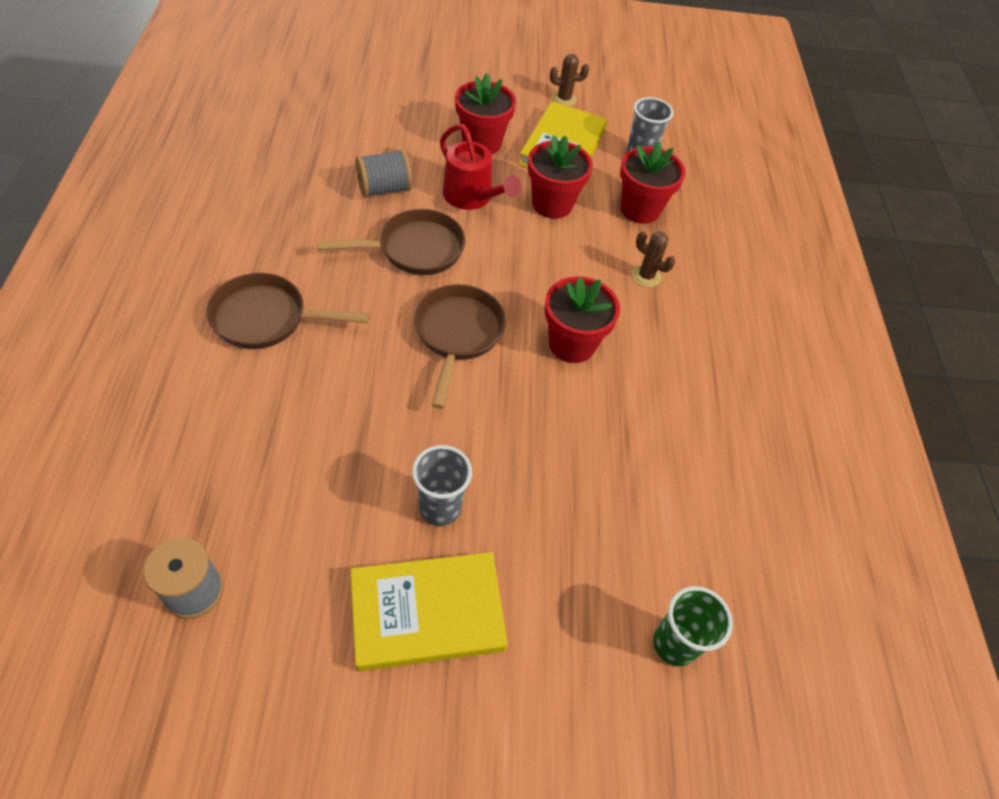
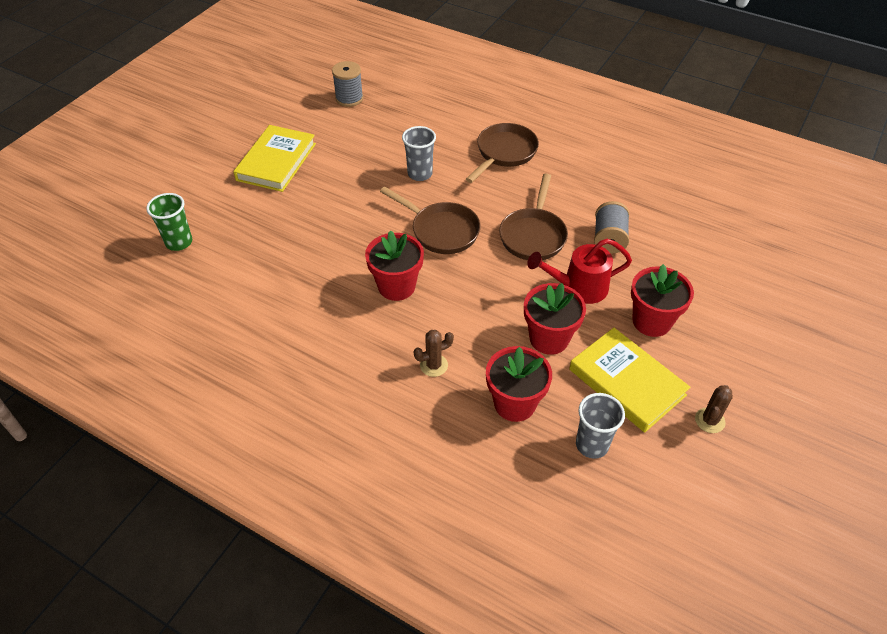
camera: 125 degrees right, 5 degrees down
(440, 508) = (326, 183): grey cup -> grey cup (420, 174)

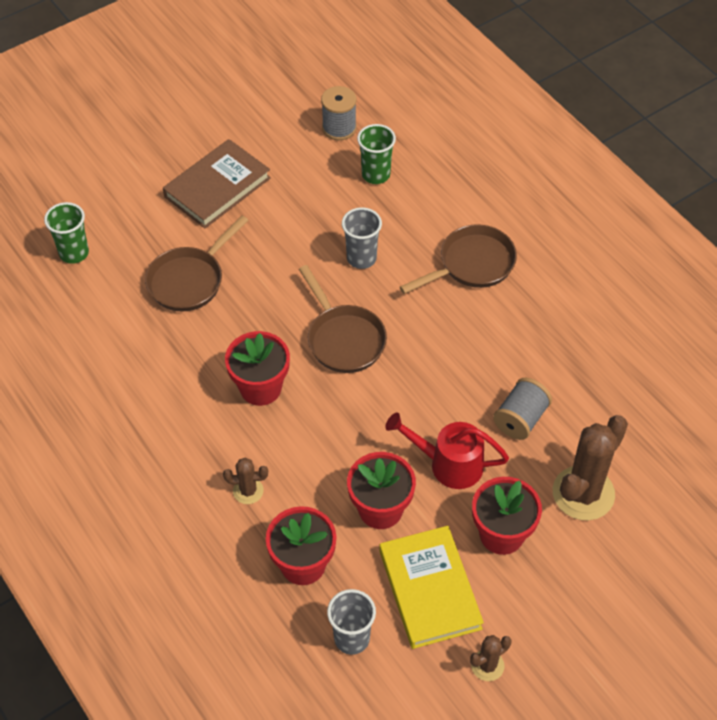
camera: 25 degrees right, 5 degrees up
(276, 162) = (217, 187): yellow book -> brown book
(396, 119) = (376, 175): none -> green cup
(533, 235) = (439, 382): brown pan -> brown pan (190, 280)
(688, 272) = (583, 493): none -> brown cactus

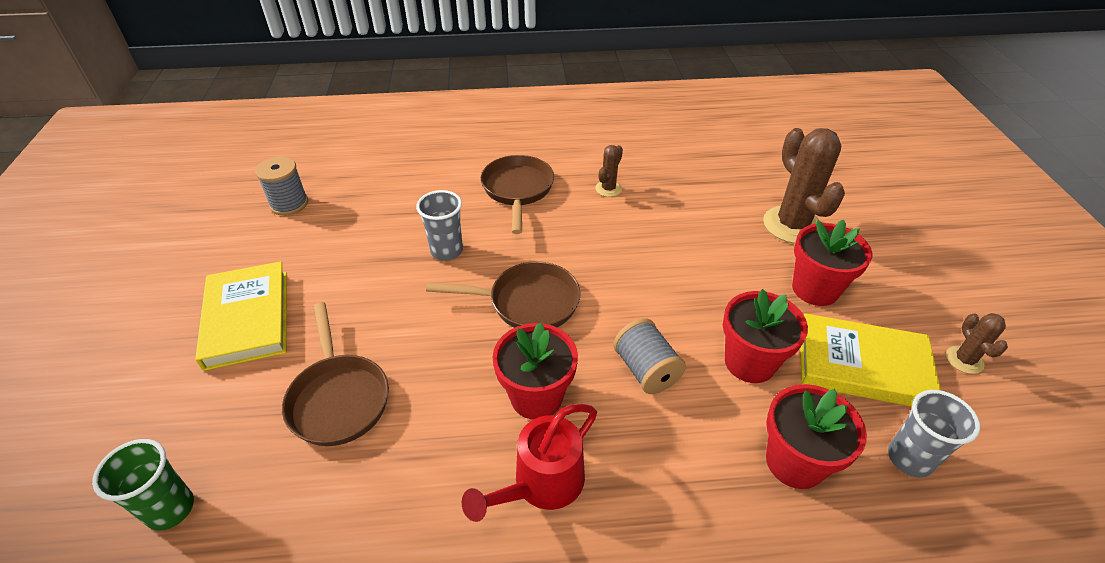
camera: 60 degrees left, 10 degrees down
(217, 187) = (247, 318): brown book -> yellow book
(248, 491) = (669, 472): brown cactus -> brown cactus (608, 189)
(376, 175) = (366, 204): green cup -> none
(448, 464) = (720, 291): red watering can -> red watering can (541, 485)
(520, 419) = (697, 228): grey spool -> grey spool (646, 370)

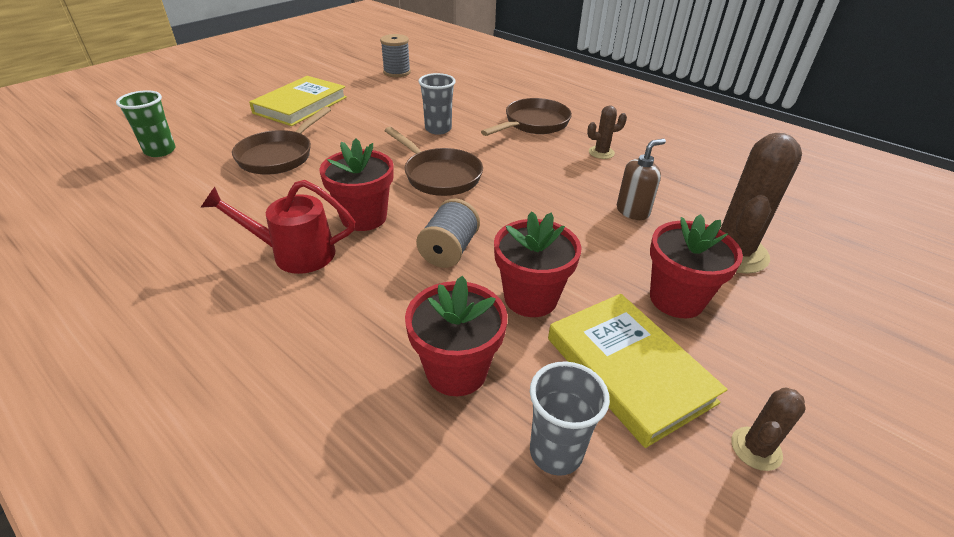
camera: 45 degrees right, 5 degrees down
(701, 233) = (633, 211): none -> brown soap dispenser

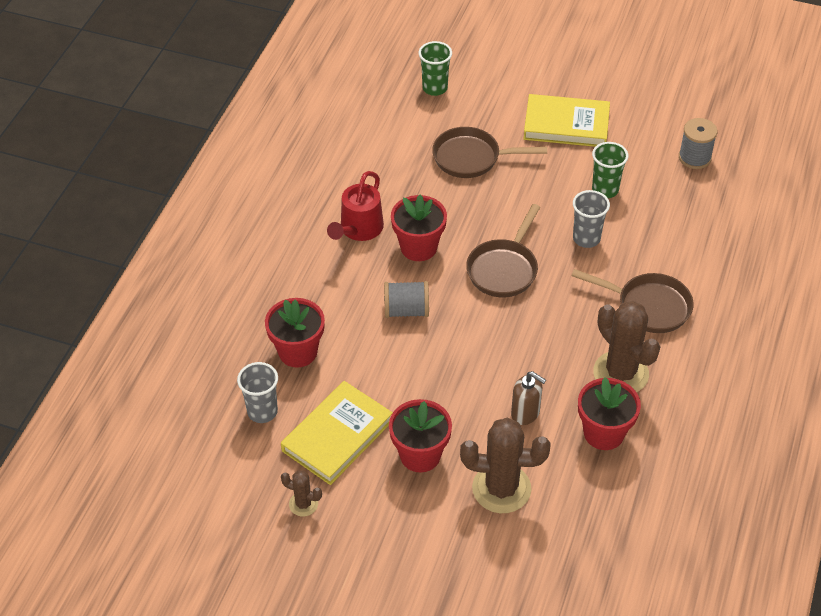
camera: 70 degrees right, 10 degrees up
(294, 254) = (358, 230): red watering can -> red watering can turned 135 degrees counterclockwise
(392, 109) = (605, 190): none -> green cup
(530, 298) = (379, 371): red flower pot -> red flower pot (604, 433)
(601, 152) = (620, 373): brown cactus -> brown cactus, size x2.03

